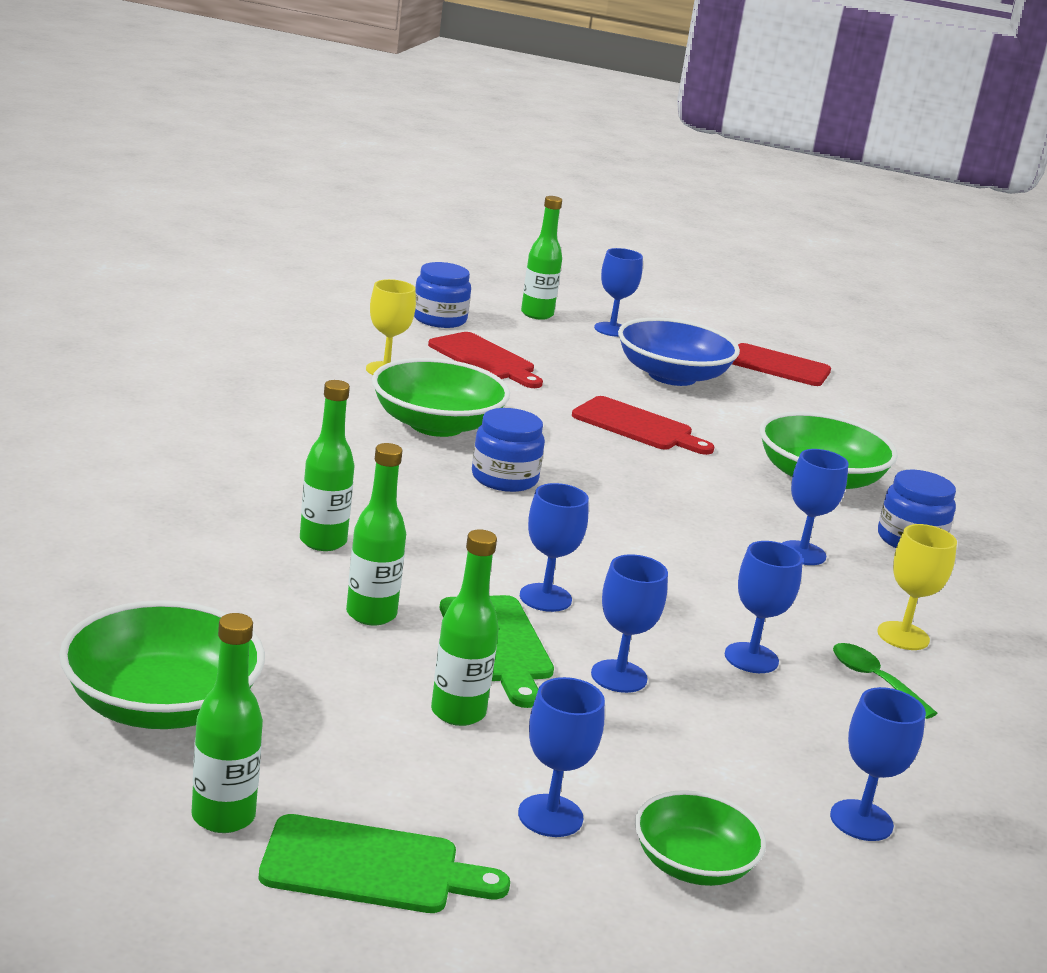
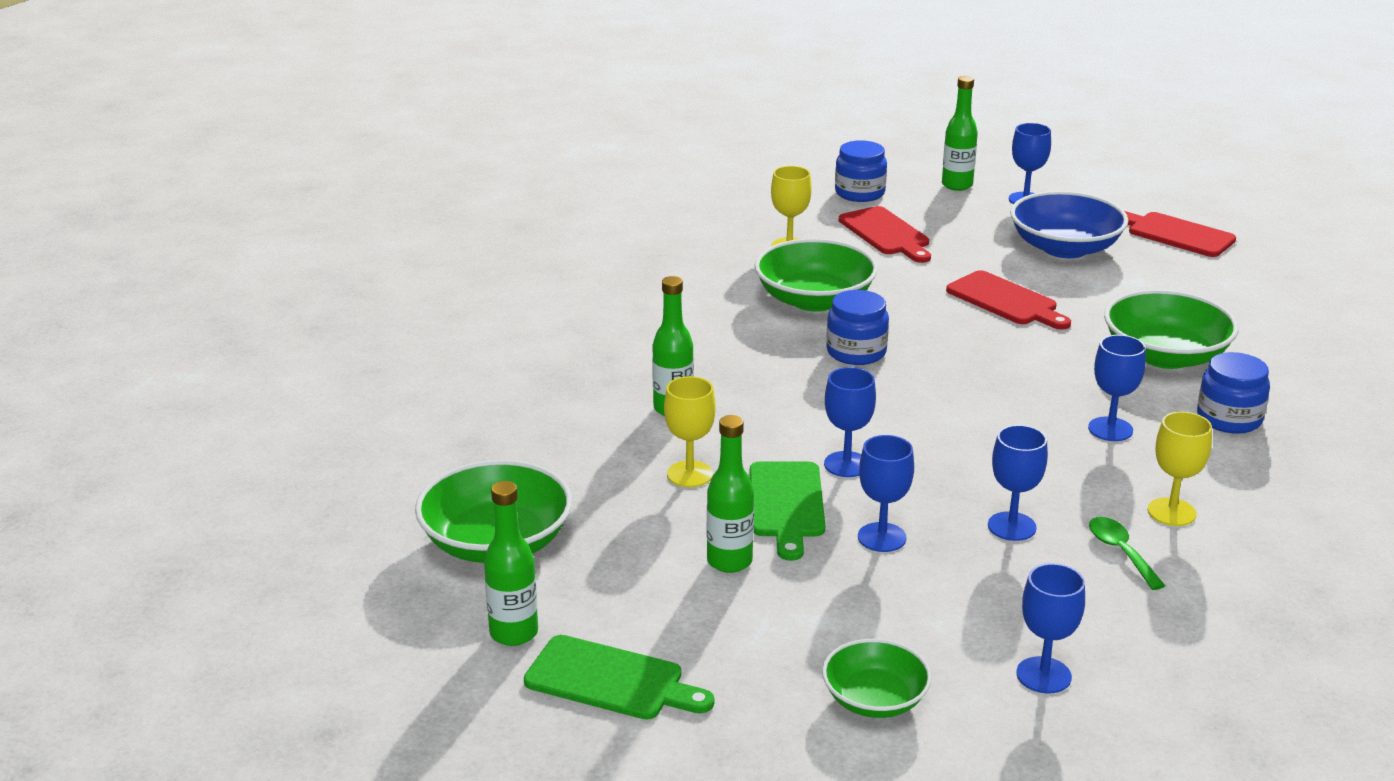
camera: 20 degrees right, 5 degrees up
(371, 614) = (689, 474): green bottle -> yellow goblet
(550, 816) = (771, 651): blue goblet -> none

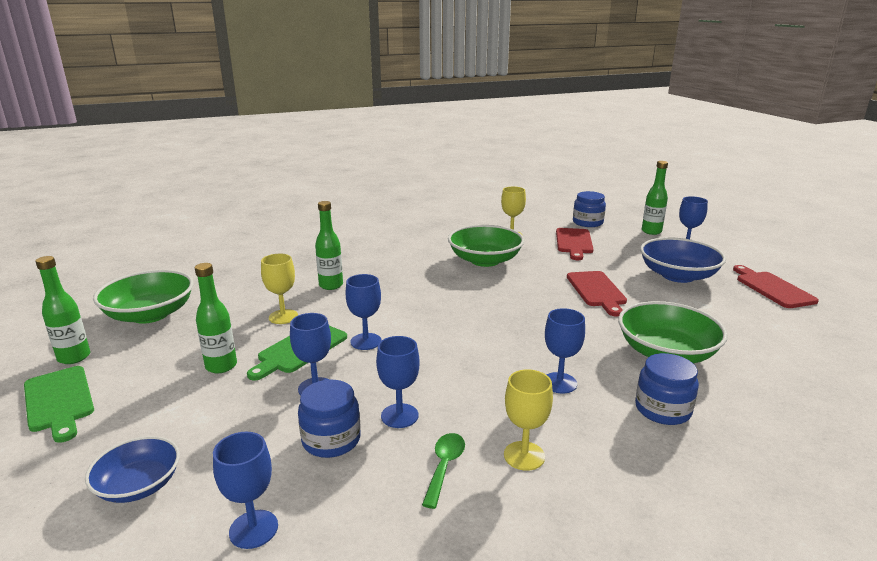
camera: 35 degrees right, 5 degrees down
(856, 352) = (466, 289): blue jar -> blue jar (331, 440)
(875, 699) = (139, 485): green bowl -> blue bowl

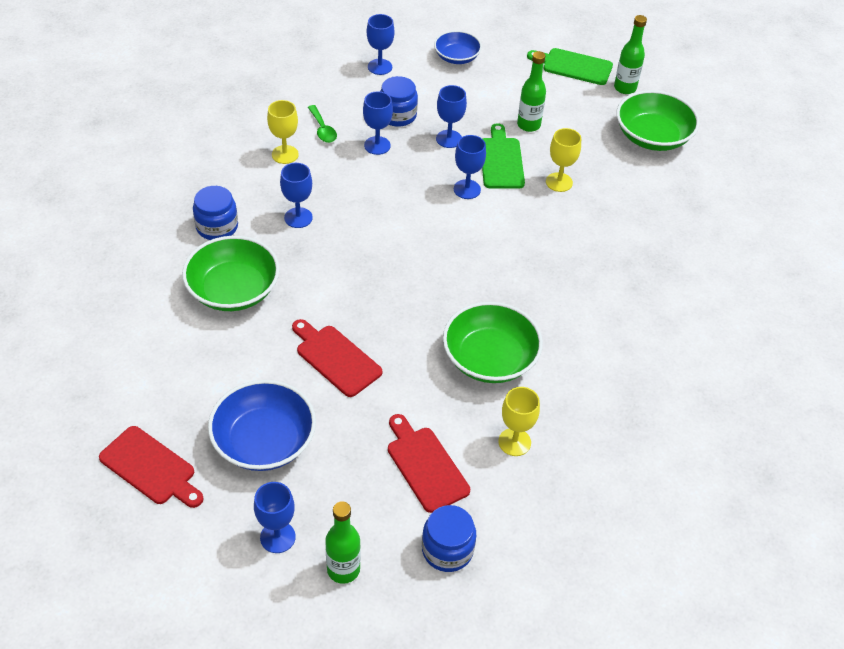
camera: 140 degrees right, 25 degrees up
(331, 285) = (579, 236): green bottle -> none

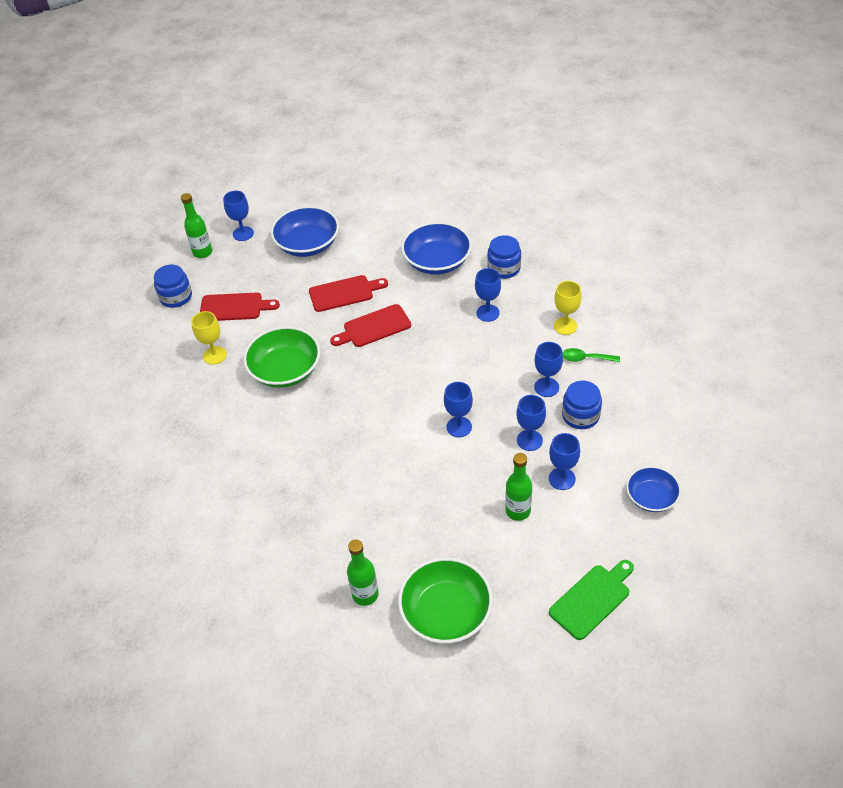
camera: 125 degrees right, 0 degrees up
(151, 468) = (326, 198): red cutting board -> red cutting board (374, 327)
(233, 290) = (437, 261): green bowl -> blue bowl
(380, 67) = (660, 428): blue goblet -> blue goblet (562, 479)
(501, 160) = (481, 467): green cutting board -> none
(559, 182) = (429, 498): yellow goblet -> none
(625, 88) = (533, 630): green bottle -> green bottle (365, 594)

